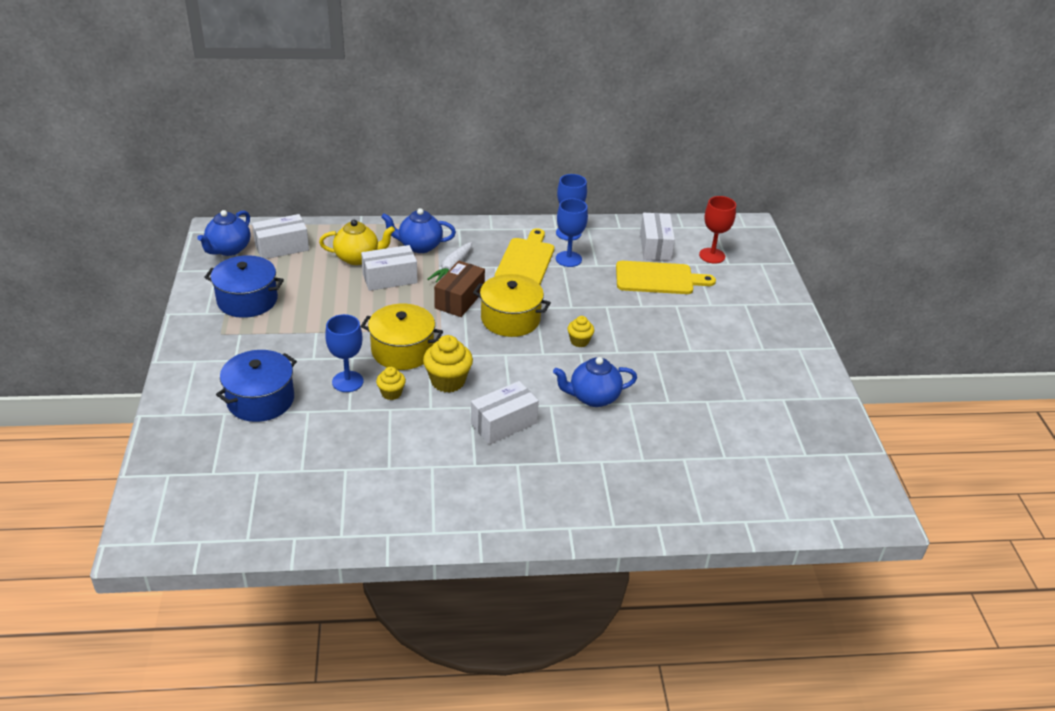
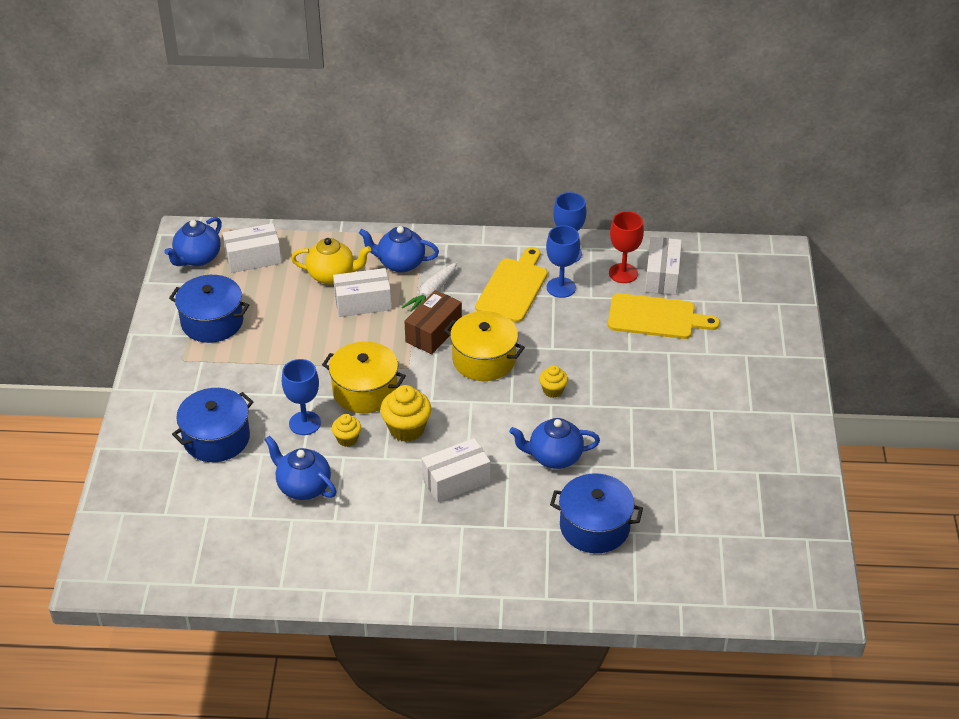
camera: 10 degrees right, 5 degrees up
(353, 438) = (303, 487): none -> blue teapot
(645, 456) = (594, 527): none -> blue pot
(712, 256) = (724, 291): red goblet -> red goblet (623, 273)

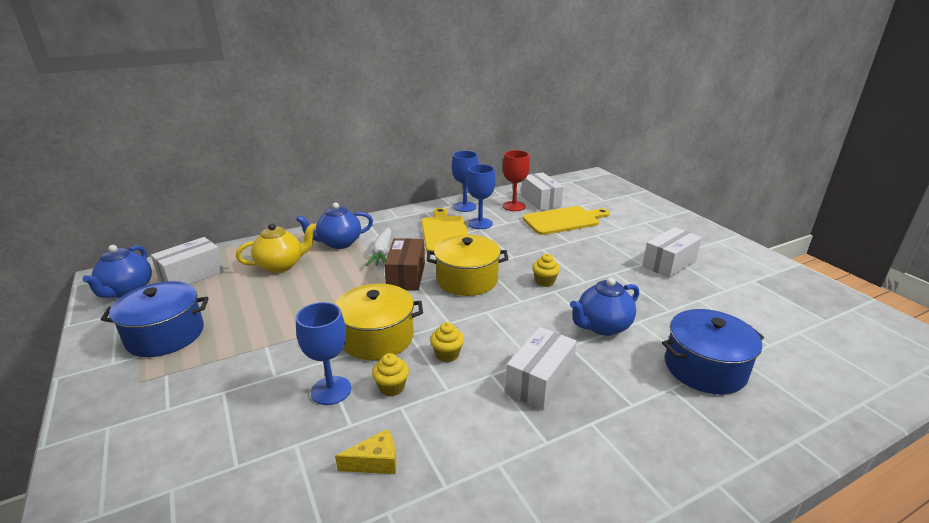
camera: 30 degrees left, 15 degrees down
(216, 438) = (222, 451): blue pot -> none
(303, 487) = (375, 462): blue teapot -> yellow cheese
(363, 303) = (324, 275): white box -> white box (669, 264)
(406, 429) = (447, 354): yellow cupcake -> yellow cupcake, size x0.58

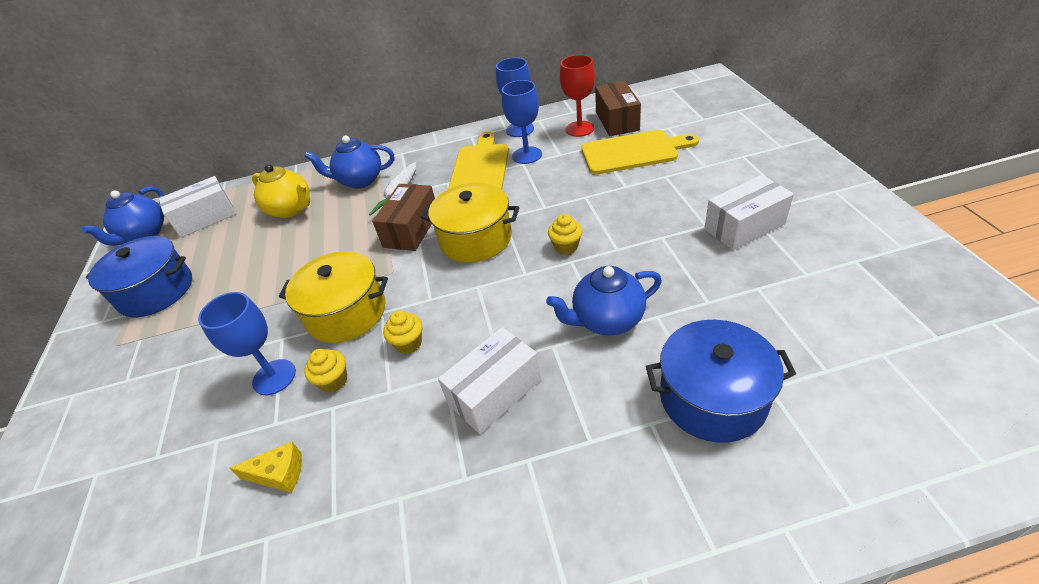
camera: 20 degrees right, 15 degrees up
(281, 266) = (291, 209): yellow teapot -> yellow teapot turned 45 degrees clockwise
(540, 201) = (617, 121): white box -> brown box

